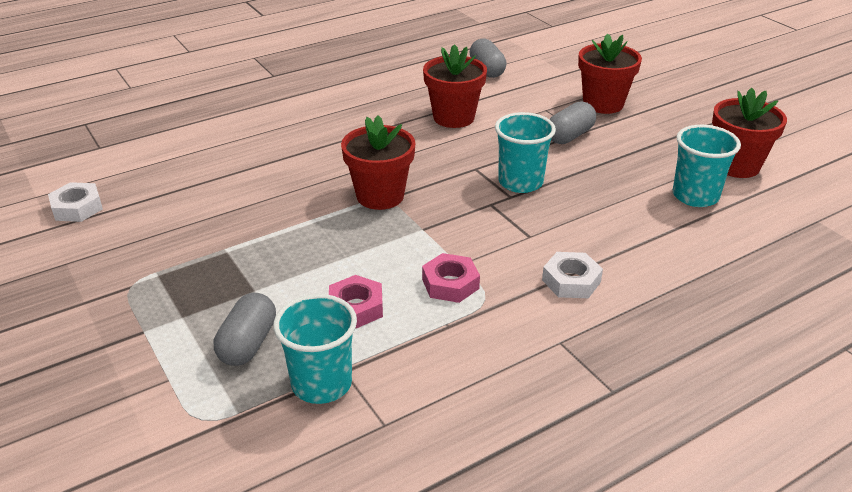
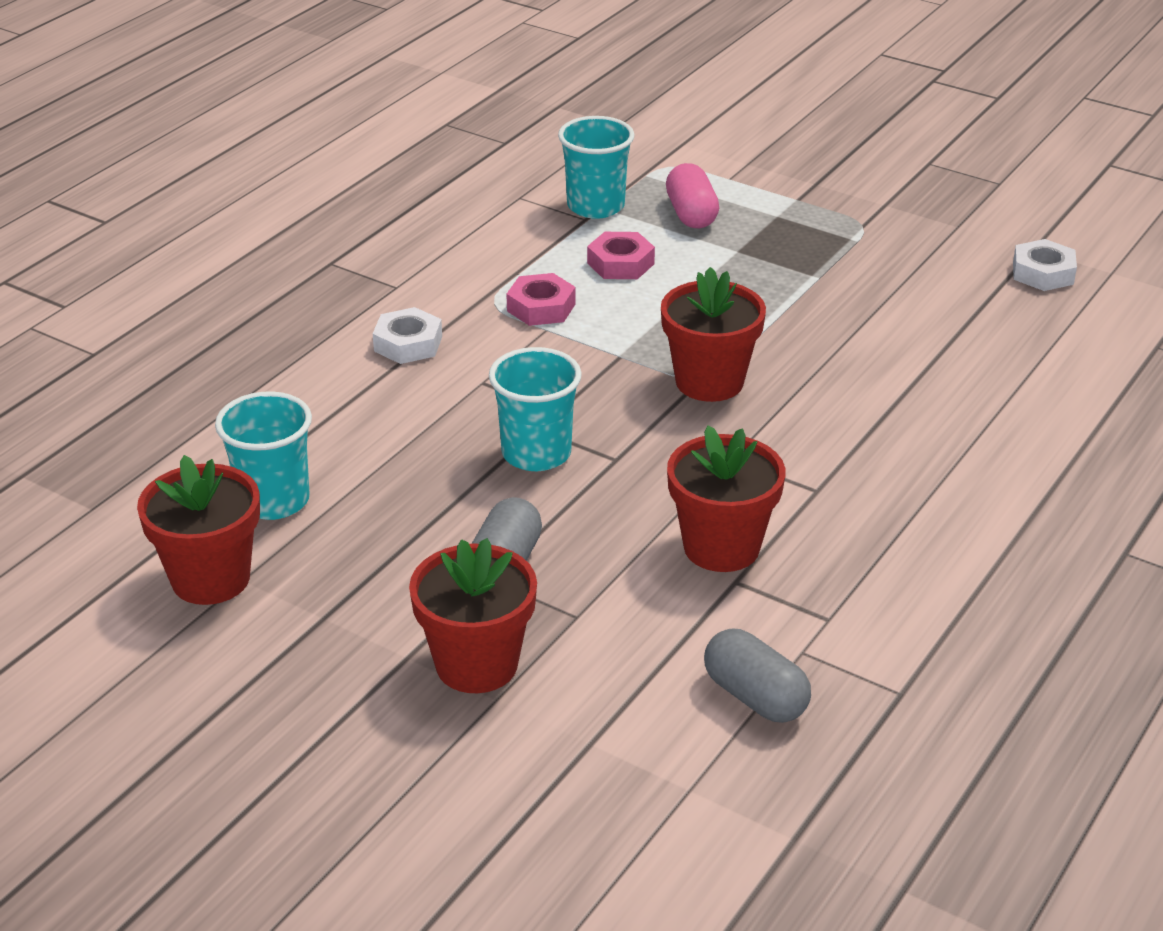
camera: 155 degrees right, 0 degrees up
(248, 344) = (691, 214): grey capsule -> pink capsule

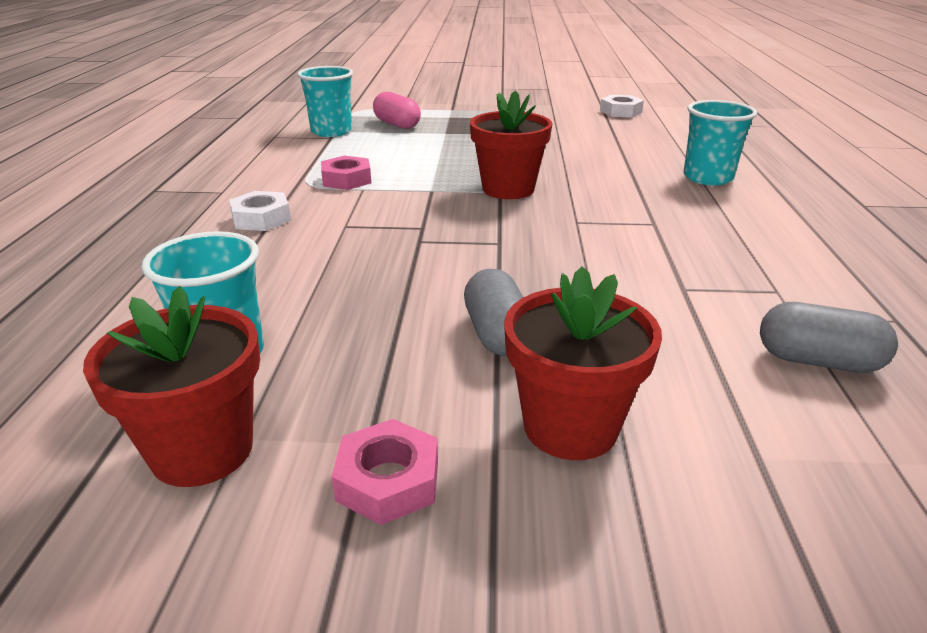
camera: 30 degrees left, 5 degrees down
(536, 453) = (436, 255): turquoise cup -> turquoise cup (708, 178)
(620, 263) = (378, 151): pink nut -> pink nut (388, 480)
(721, 547) = (643, 271): red flower pot -> none

